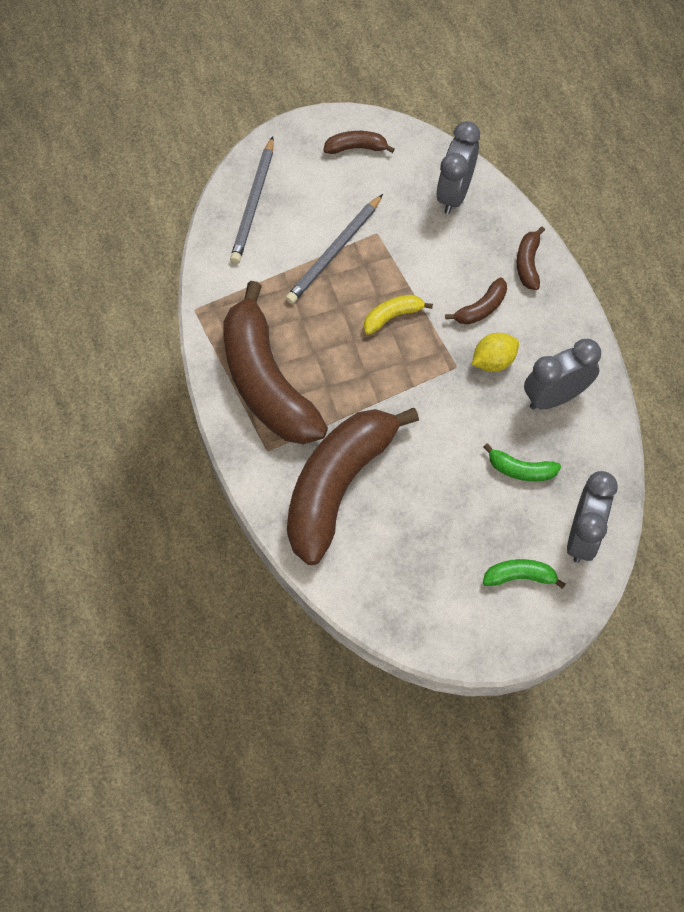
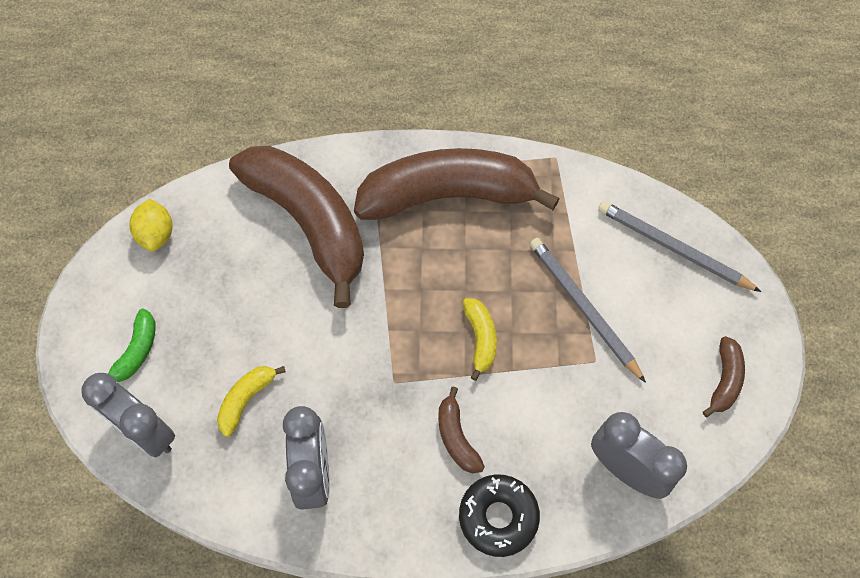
camera: 110 degrees right, 0 degrees up
(493, 361) = (384, 423): yellow lemon -> yellow lemon (156, 234)
(520, 470) = (246, 399): green banana -> yellow banana
(528, 263) = (498, 517): brown banana -> black donut

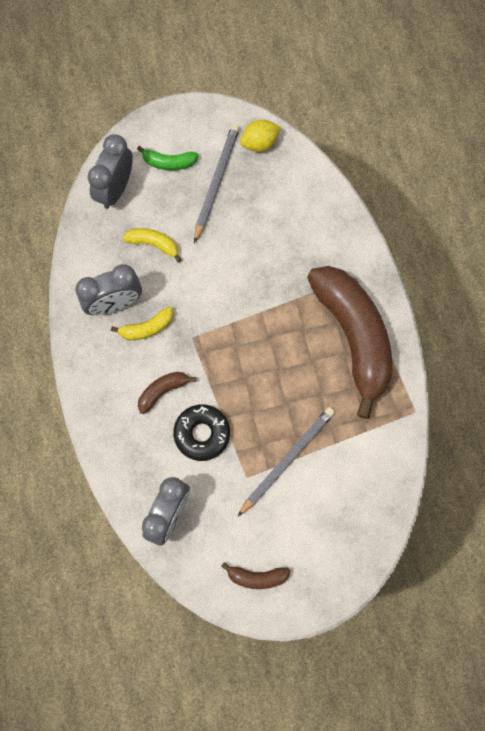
camera: 75 degrees right, 10 degrees up
(309, 222) = (300, 243): brown banana -> none
(480, 339) = (241, 390): yellow banana -> yellow banana (146, 328)
(498, 517) = (113, 433): black donut -> black donut (202, 434)
(673, 248) = (359, 520): grey pencil -> grey pencil (216, 182)

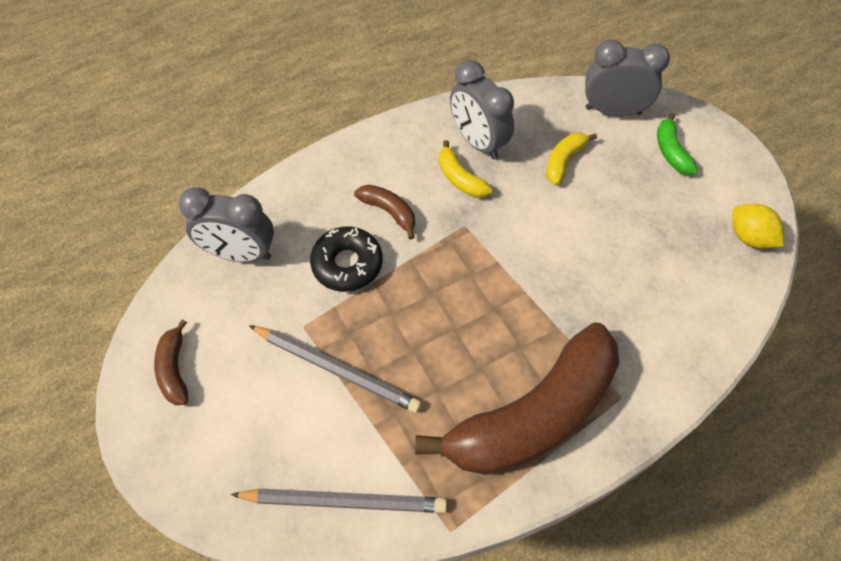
camera: 75 degrees right, 15 degrees down
(154, 244) = (564, 161): yellow banana -> yellow banana turned 150 degrees counterclockwise
(216, 182) = (672, 203): grey pencil -> grey pencil (344, 501)

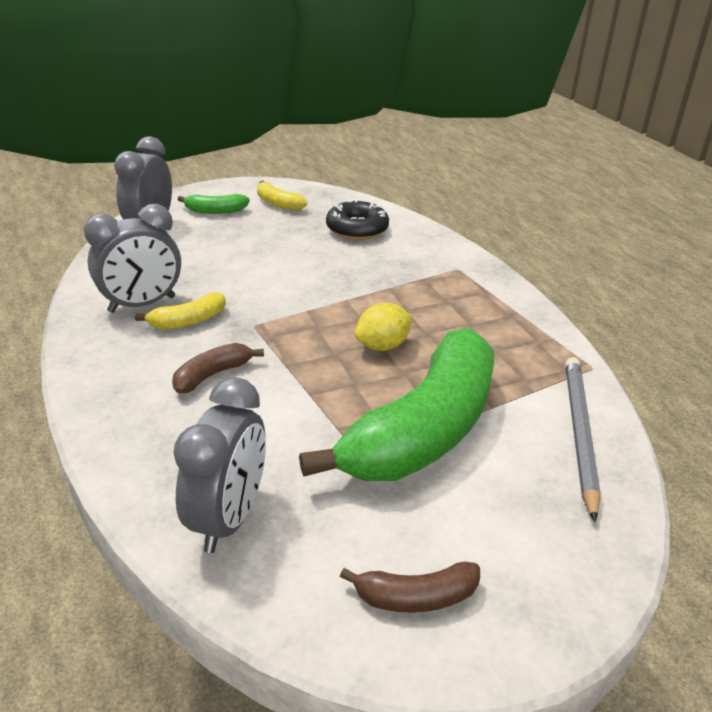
camera: 85 degrees left, 25 degrees down
(337, 369) = (424, 430): grey pencil -> green banana
(347, 264) = (279, 413): black donut -> black donut (357, 229)
(533, 416) = (476, 311): brown banana -> none
(564, 161) = (198, 260): yellow banana -> yellow banana (278, 203)
(749, 237) = (317, 197): yellow lemon -> yellow lemon (382, 346)

